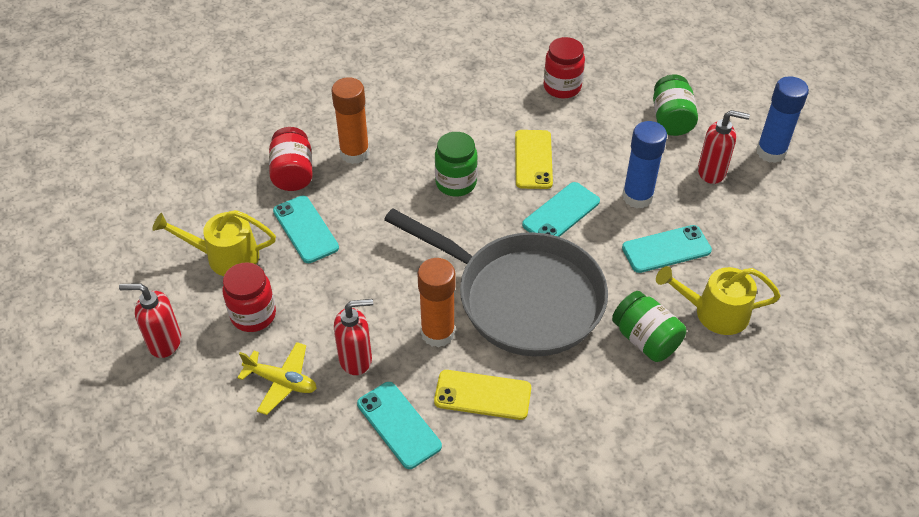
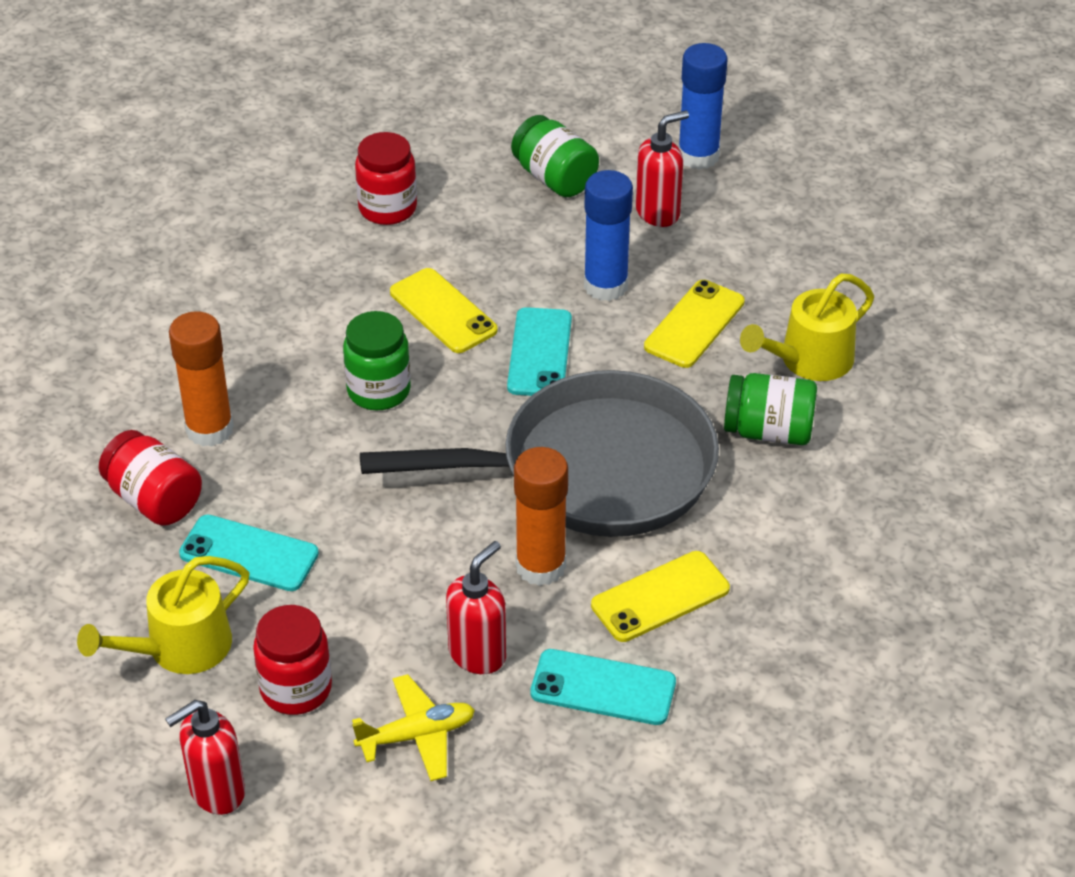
camera: 40 degrees left, 5 degrees down
(666, 249) = (694, 324): turquoise phone -> yellow phone

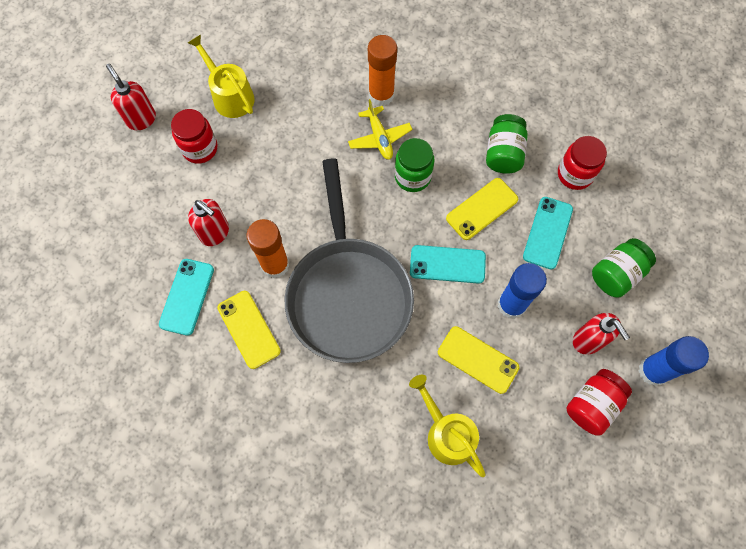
camera: 90 degrees right, 25 degrees up
(154, 500) = (330, 74): red jar -> red jar (592, 405)
(249, 554) = (291, 121): turquoise phone -> turquoise phone (547, 233)
(417, 735) = (165, 205): yellow plane -> yellow plane (379, 138)
(768, 431) = (381, 401): green jar -> green jar (503, 153)

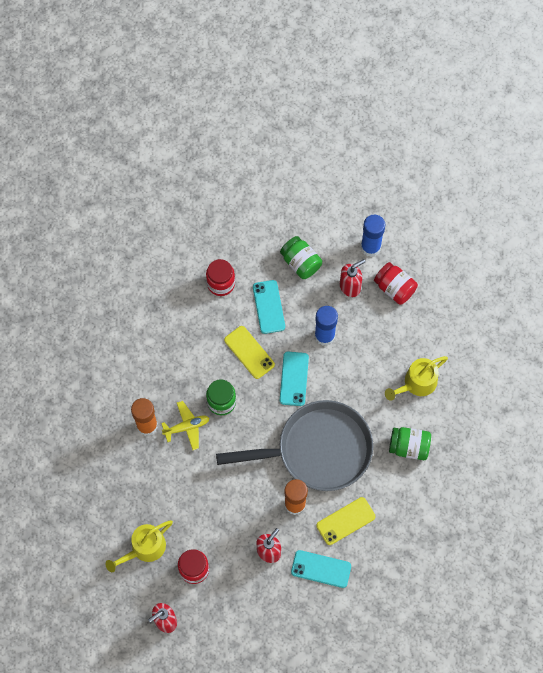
camera: 90 degrees left, 0 degrees up
(478, 360) = (365, 361): yellow phone -> none
(503, 153) = (202, 334): green jar -> green jar (409, 447)
(547, 233) = (269, 307): turquoise phone -> turquoise phone turned 60 degrees clockwise

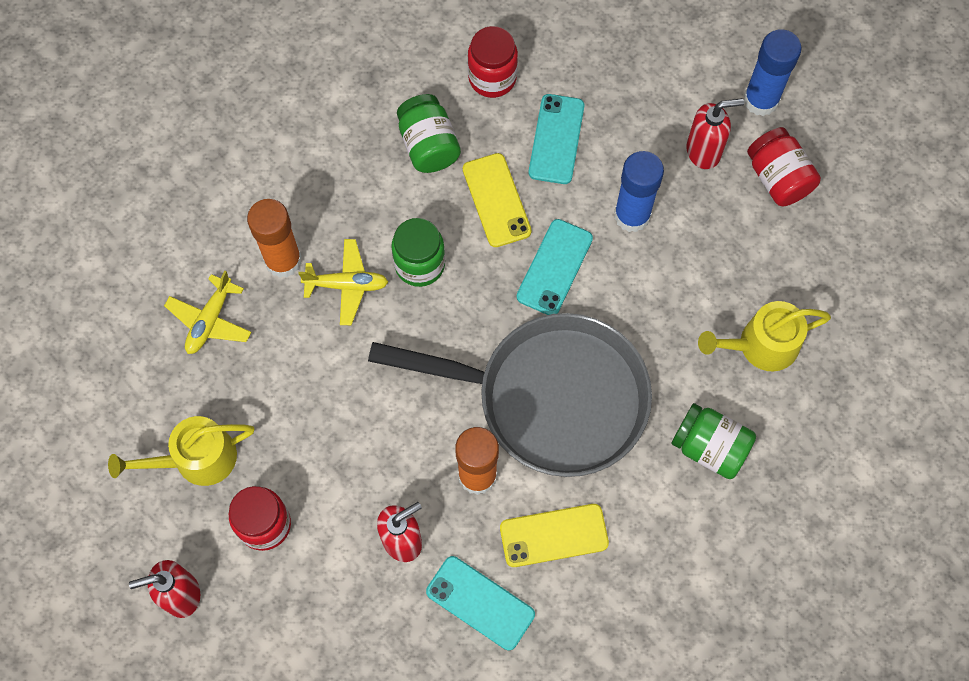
camera: 20 degrees right, 0 degrees up
(121, 472) = (210, 320): none -> yellow plane
(300, 263) = (635, 87): green jar -> green jar (428, 145)

